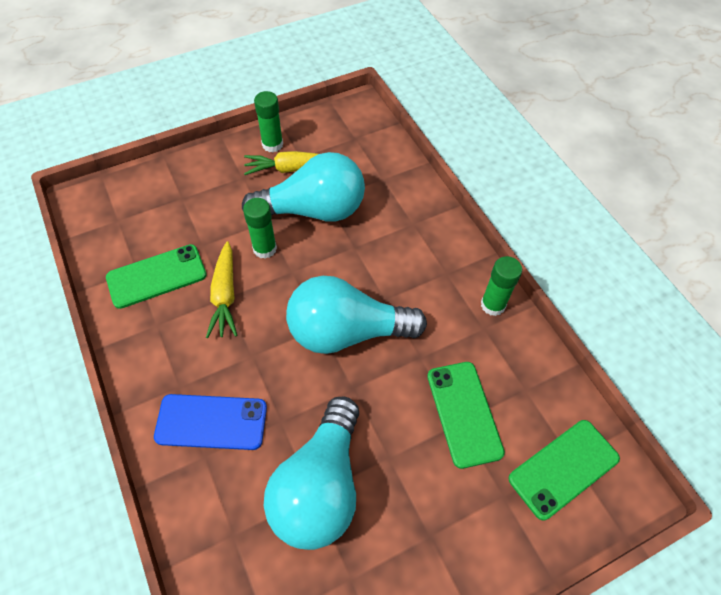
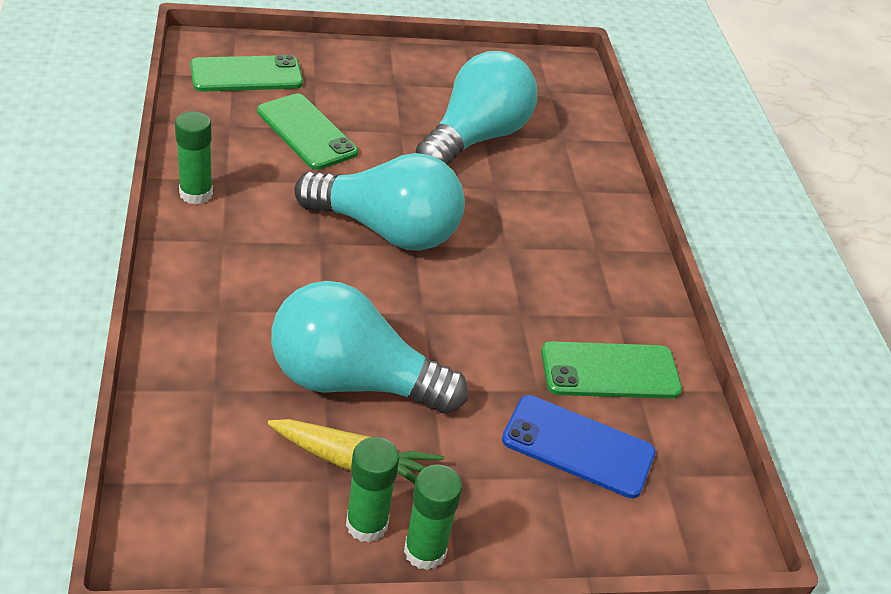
camera: 165 degrees left, 15 degrees down
(211, 422) = (566, 211): blue phone -> blue phone (578, 446)
(225, 295) = (522, 316): yellow carrot -> none
(264, 249) = (449, 353): green glue stick -> green glue stick (425, 551)
(464, 413) = (307, 132): green phone -> green phone turned 45 degrees counterclockwise

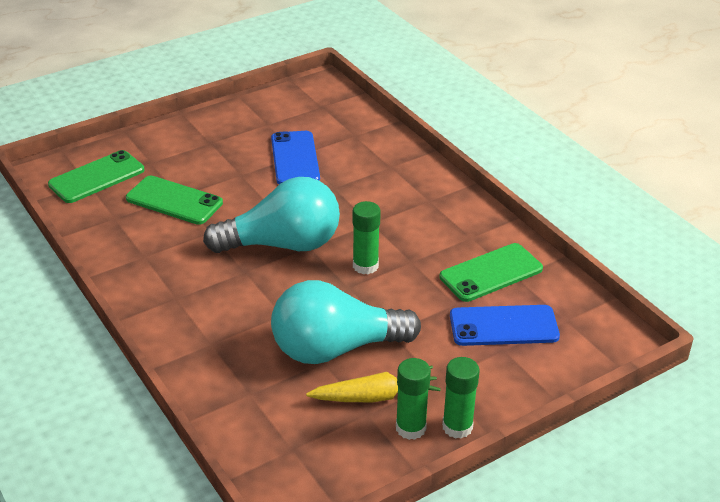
camera: 20 degrees left, 5 degrees down
(196, 194) = (130, 274): green glue stick -> green glue stick (365, 266)
(475, 138) = (295, 158): turquoise light bulb -> blue phone

